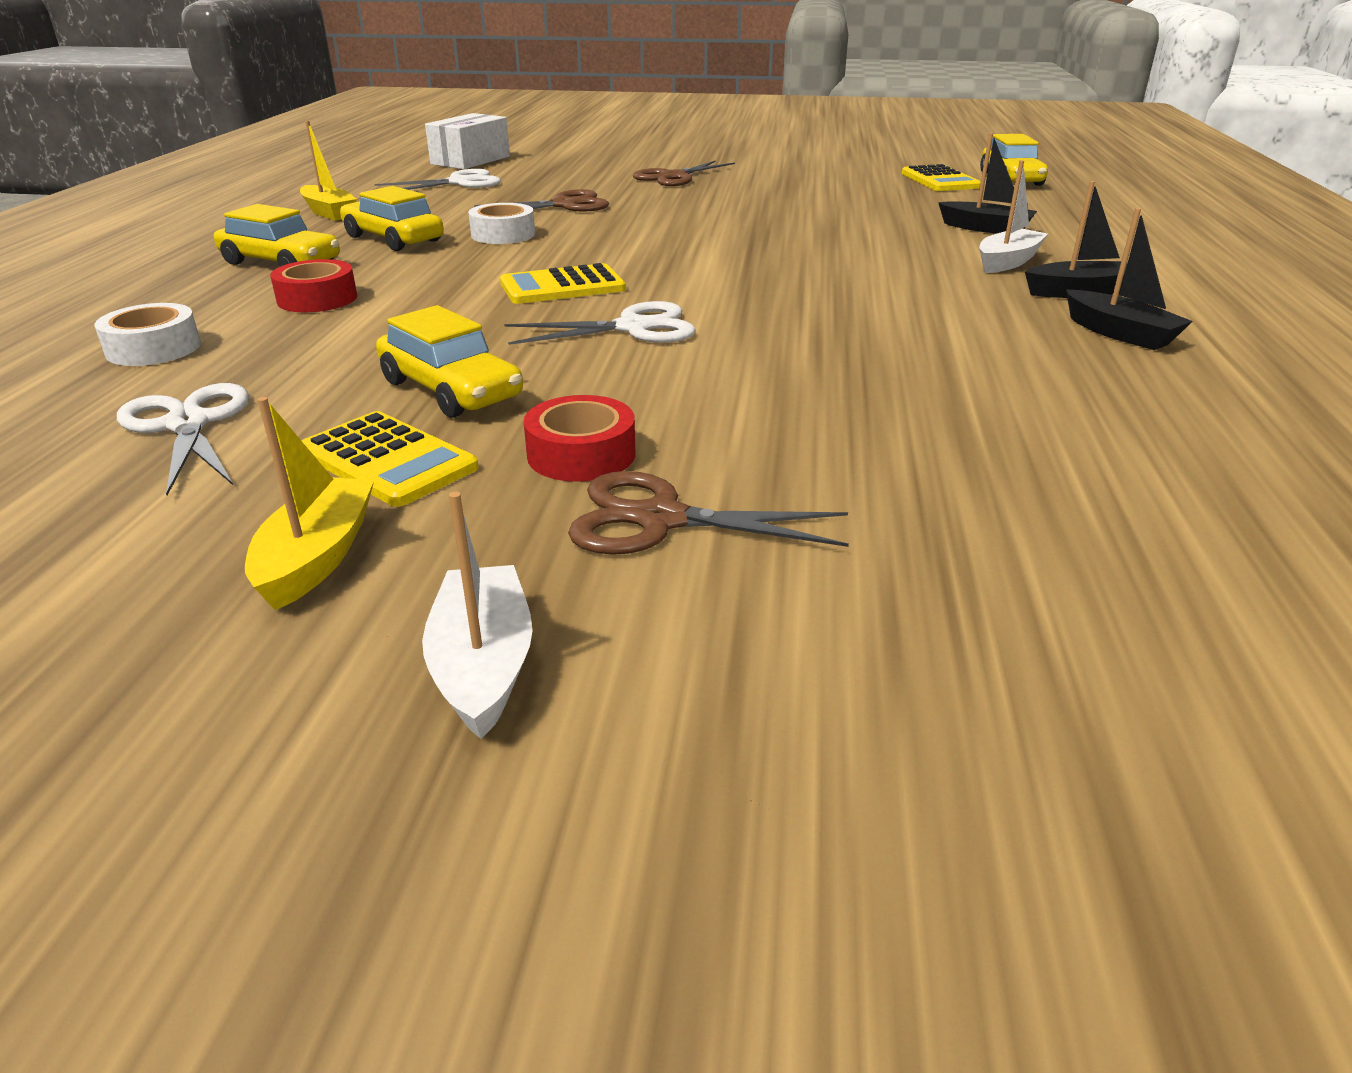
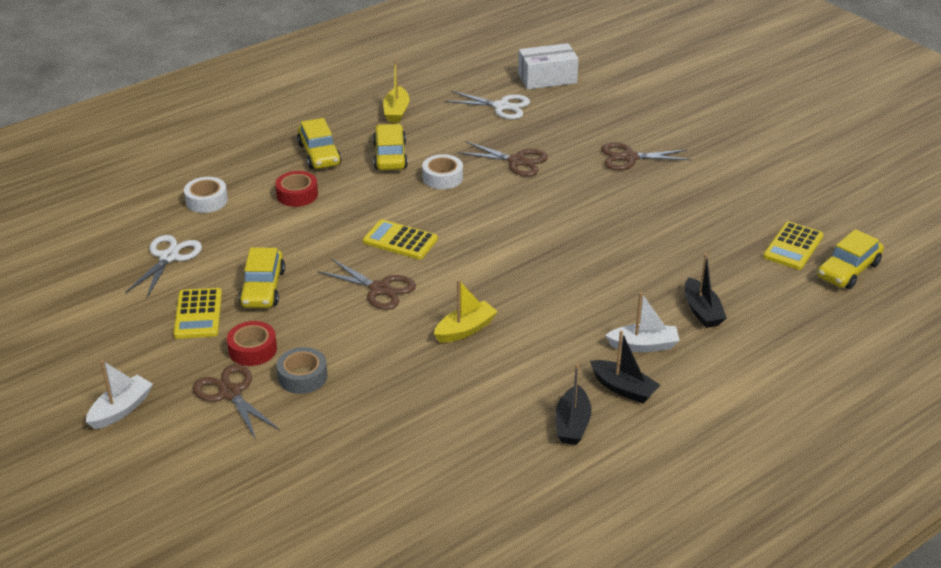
camera: 45 degrees right, 5 degrees up
(317, 557) = (133, 345): yellow boat -> yellow boat (465, 330)
(632, 328) = (379, 289): white scissors -> brown scissors
(730, 444) = (302, 377): none -> grey tape

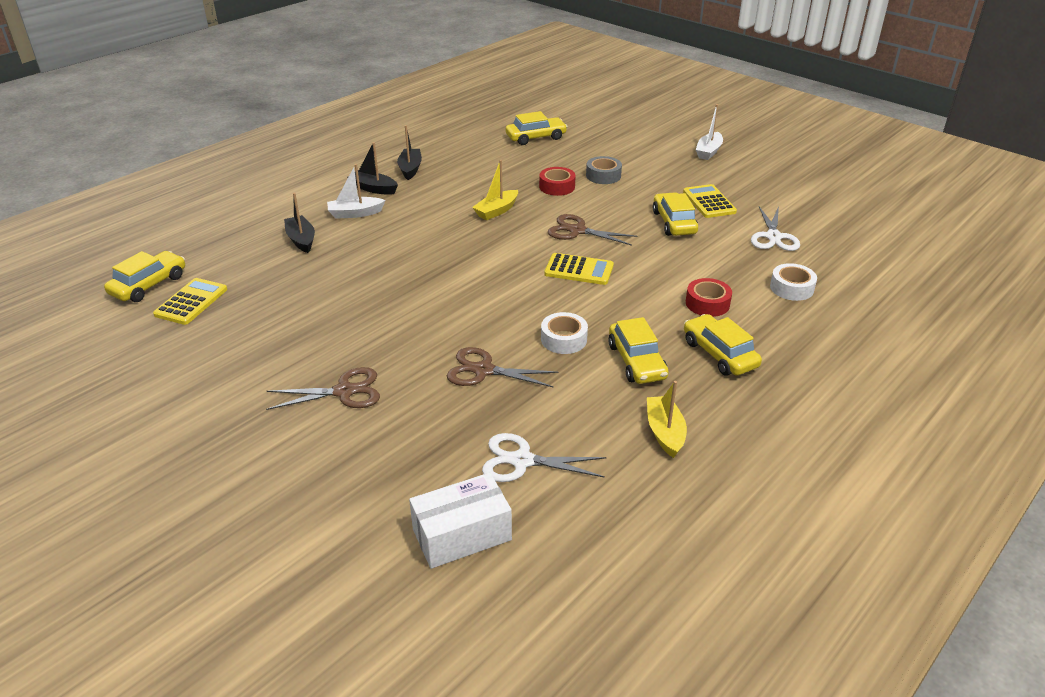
camera: 170 degrees right, 0 degrees up
(230, 393) = (645, 164): brown scissors -> none
(252, 350) = (649, 186): red tape -> red tape (557, 187)
(363, 479) = (536, 137): none -> yellow car

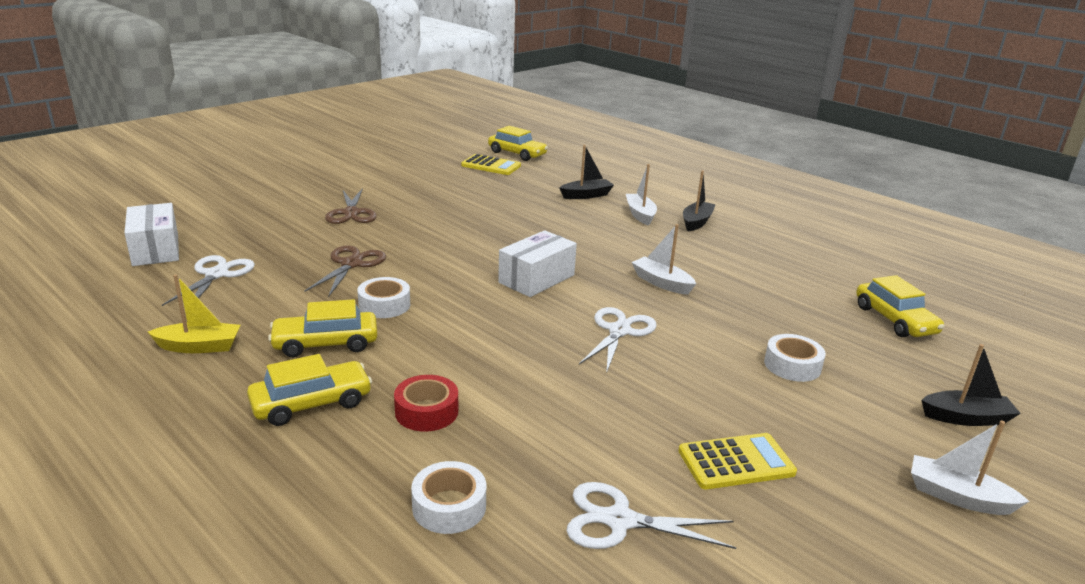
camera: 90 degrees right, 10 degrees down
(410, 169) = (751, 239): black boat -> black boat (966, 418)
(496, 211) = (662, 283): yellow boat -> white boat
(499, 265) = (536, 279): none -> white box
(557, 187) = (740, 325): red tape -> none
(577, 231) = (619, 331): brown scissors -> white scissors
(579, 270) = (523, 324): yellow calculator -> none
(603, 176) = (792, 365): grey tape -> white tape
(674, 222) = (654, 413): yellow car -> none

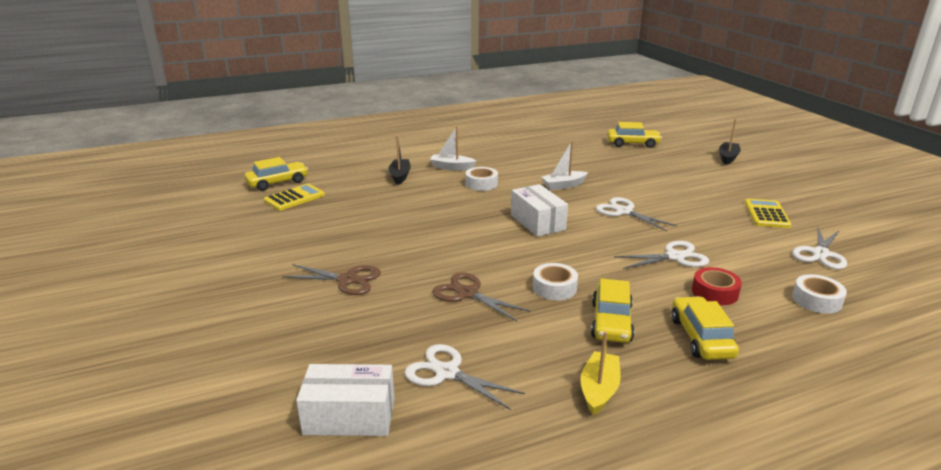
camera: 65 degrees left, 0 degrees up
(509, 377) = (674, 257): none -> white scissors
(696, 222) = (478, 154): black boat -> none
(792, 365) = (675, 178): white tape -> white tape (481, 184)
(957, 497) = (789, 177): white boat -> none

